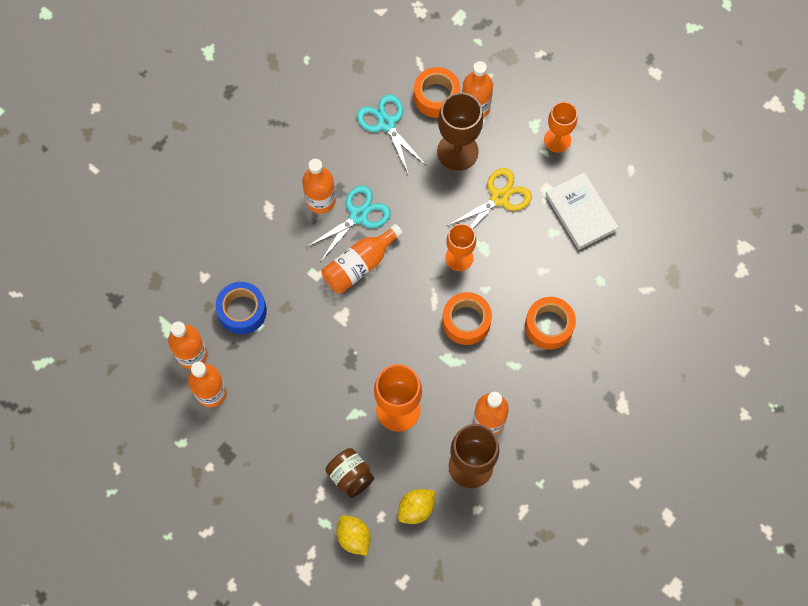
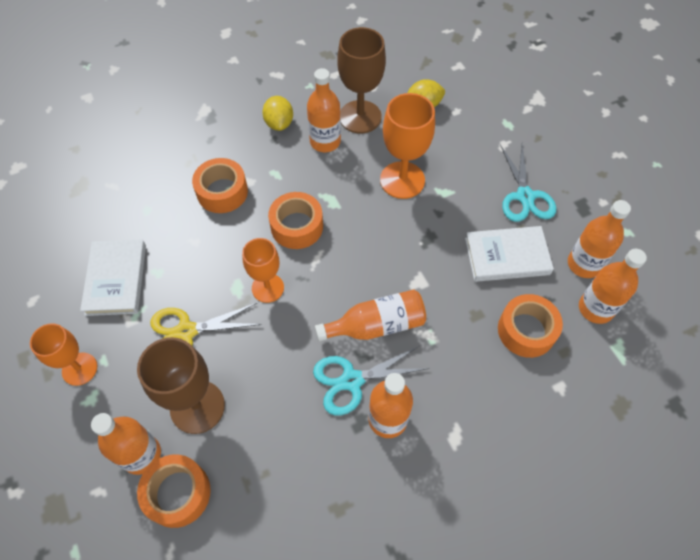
camera: 155 degrees left, 10 degrees down
(242, 311) = (526, 330): blue tape -> orange tape
(278, 371) = (507, 256): none -> white book
(350, 476) = (470, 147): brown jar -> none
(354, 537) = (486, 106): yellow lemon -> yellow lemon (279, 123)
(386, 123) = (259, 485): turquoise scissors -> turquoise scissors (525, 196)

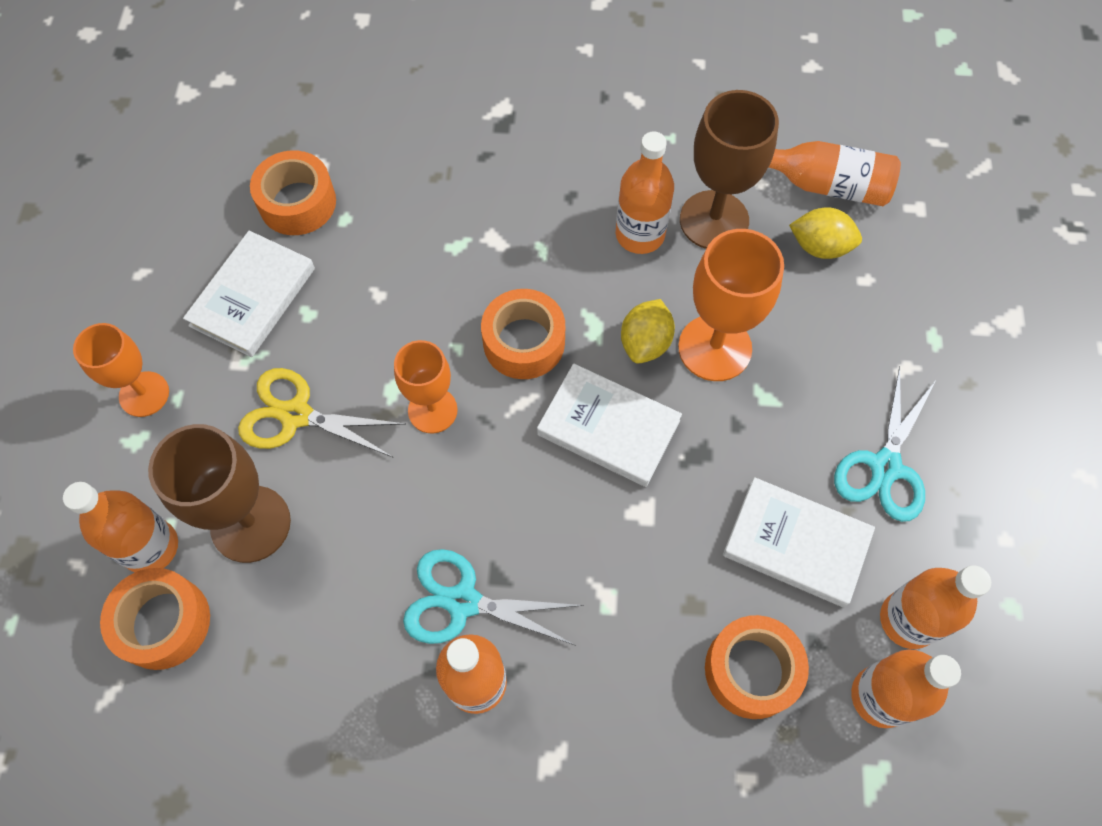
camera: 30 degrees right, 5 degrees up
(222, 192) = (455, 241): orange tape -> orange tape (297, 202)
(279, 123) = (592, 176): yellow lemon -> yellow lemon (645, 343)
(372, 248) = (608, 428): none -> white book
(376, 325) = (543, 542): orange bottle -> orange bottle (825, 185)

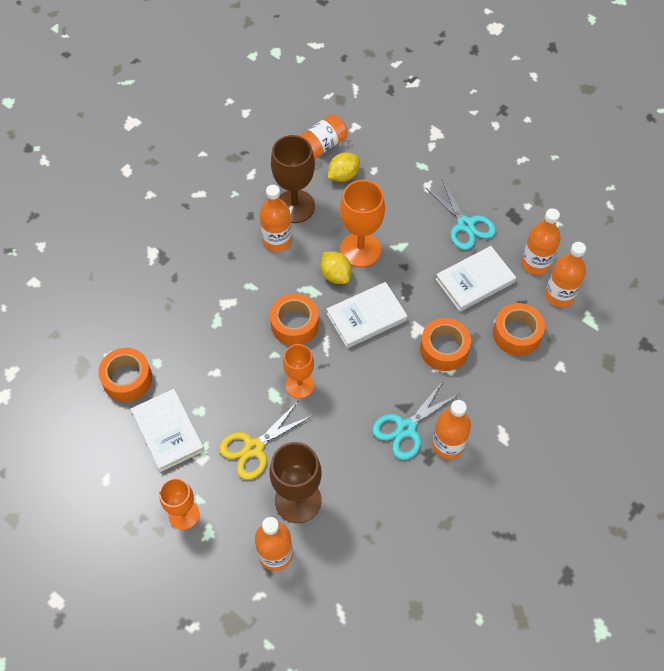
camera: 55 degrees left, 5 degrees down
(163, 622) = (321, 568): orange tape -> orange tape (444, 349)

